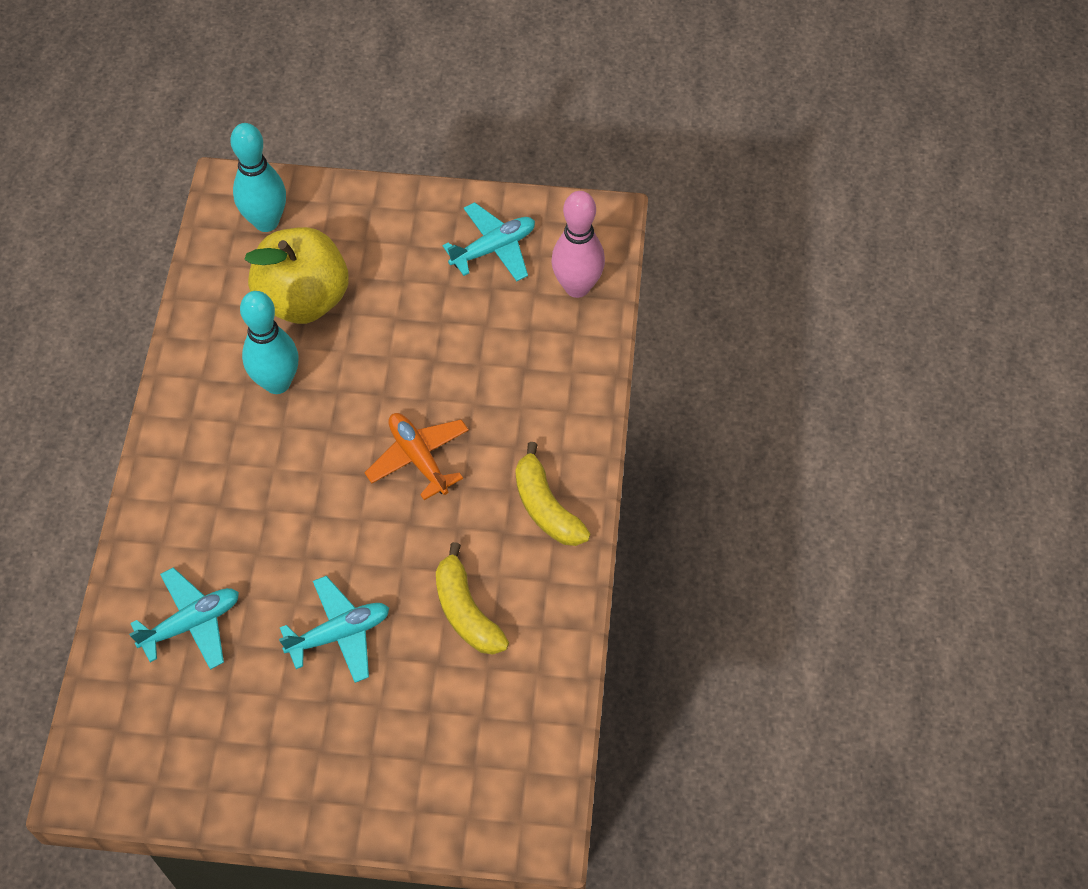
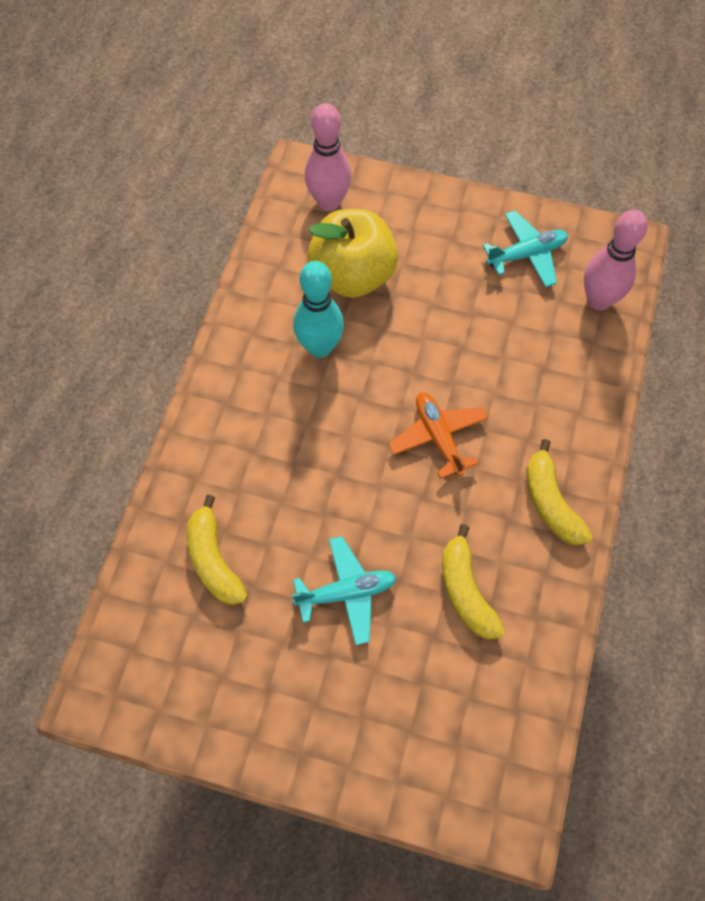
camera: 10 degrees right, 5 degrees up
(191, 623) = (213, 560): turquoise plane -> yellow banana
(266, 222) = (328, 202): turquoise bowling pin -> pink bowling pin

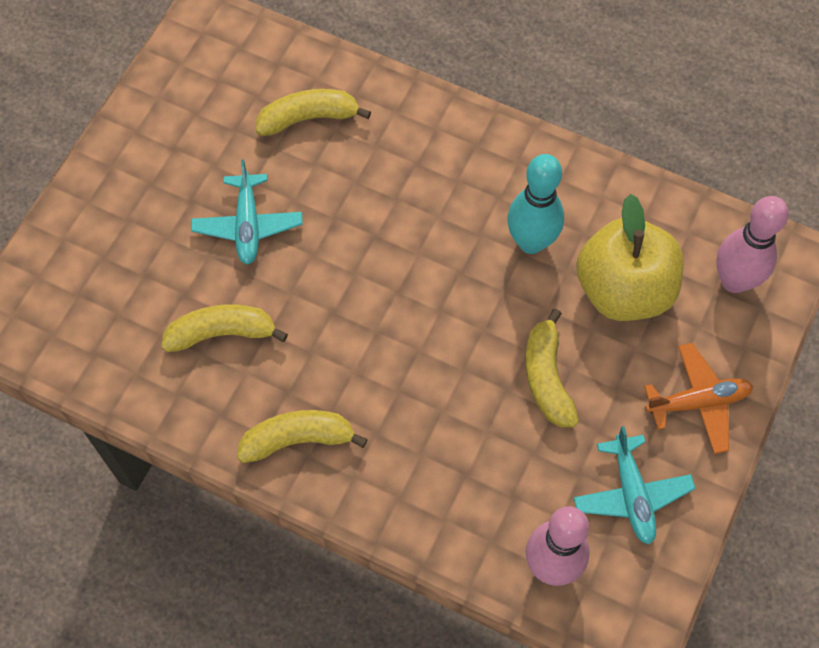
camera: 100 degrees right, 0 degrees up
(438, 437) = (399, 341): orange plane -> orange plane (698, 402)
(444, 321) = (547, 377): none -> yellow banana

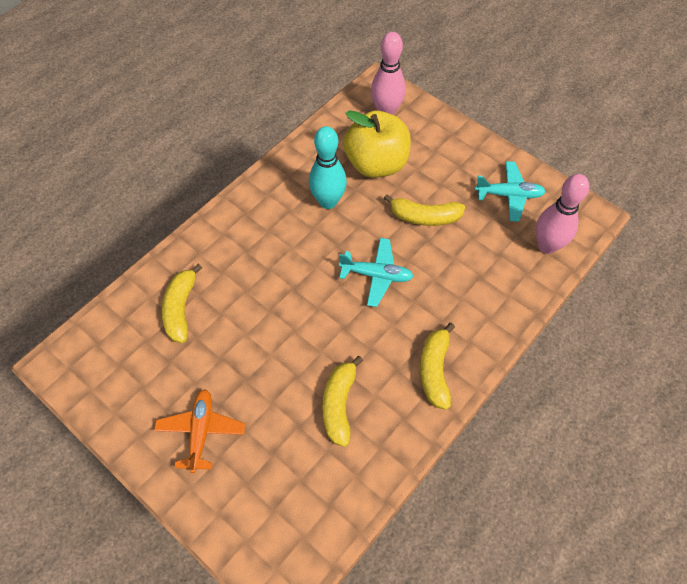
camera: 75 degrees left, 5 degrees down
(248, 225) = (255, 368): turquoise plane -> turquoise plane (376, 275)
(698, 402) = (458, 149): orange plane -> orange plane (201, 431)

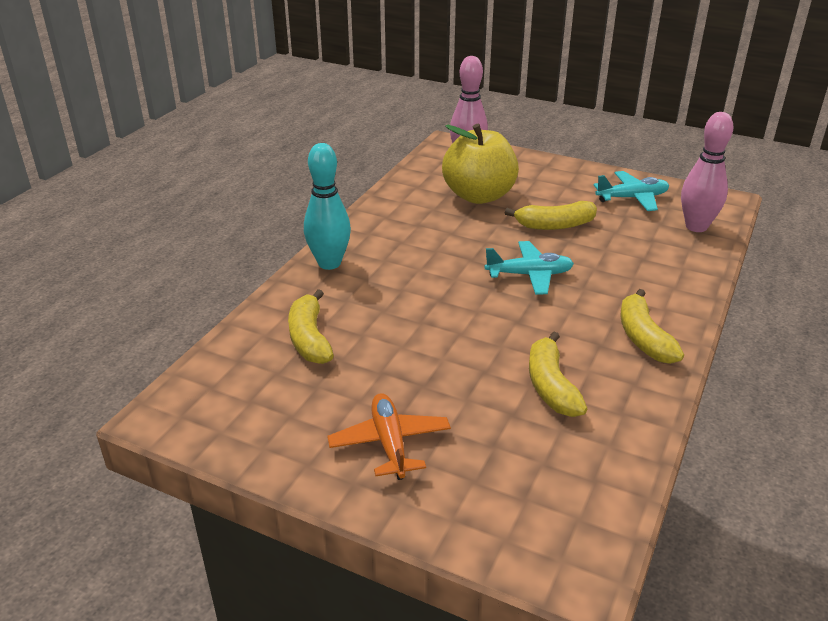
camera: 15 degrees left, 25 degrees down
(328, 201) = (441, 229): turquoise bowling pin -> turquoise bowling pin (329, 263)

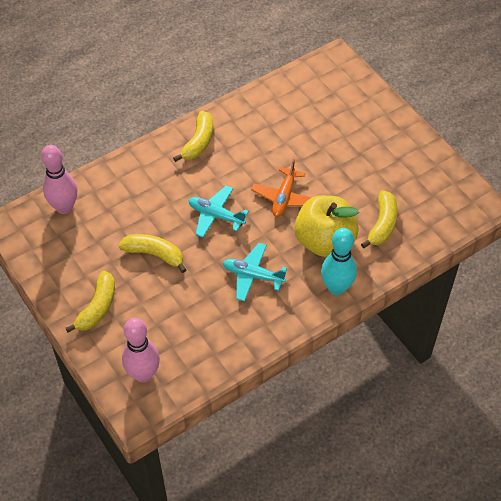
camera: 150 degrees left, 20 degrees up
(390, 443) = (375, 141): orange plane -> orange plane (284, 197)
(479, 196) = (177, 316): yellow apple -> yellow apple (324, 241)
(551, 386) = (274, 136): yellow banana -> yellow banana (97, 307)
(632, 198) = (70, 257): turquoise plane -> turquoise plane (253, 275)

